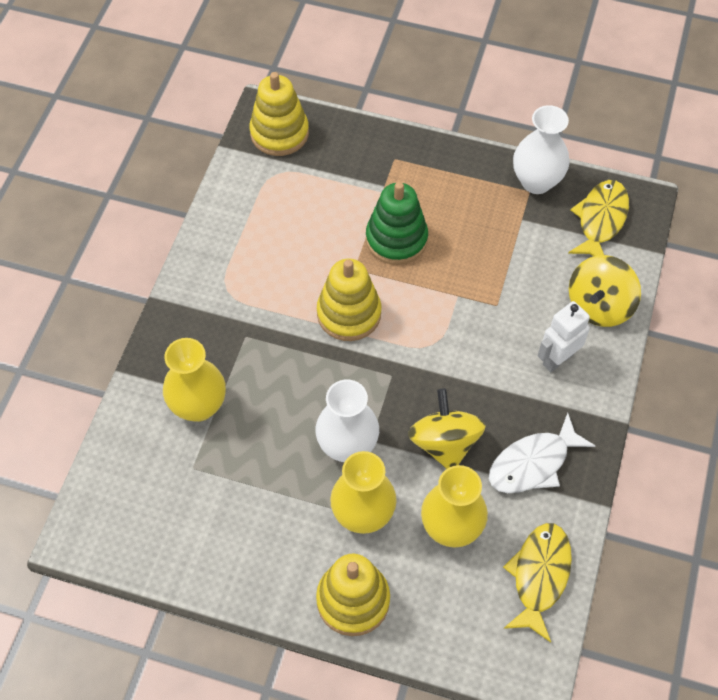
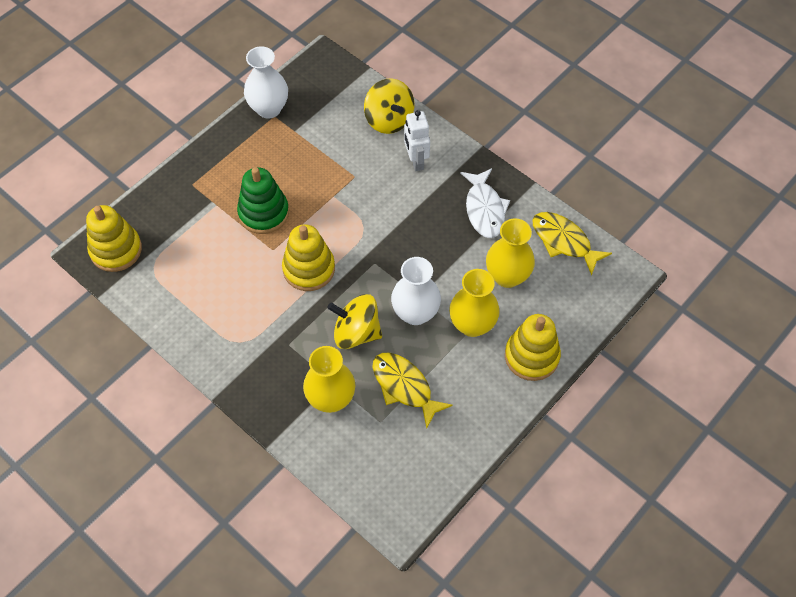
camera: 65 degrees left, 0 degrees up
(444, 443) = (444, 253): yellow spinning top -> yellow spinning top (356, 332)
(600, 220) = (323, 87): yellow fish -> yellow fish (404, 386)

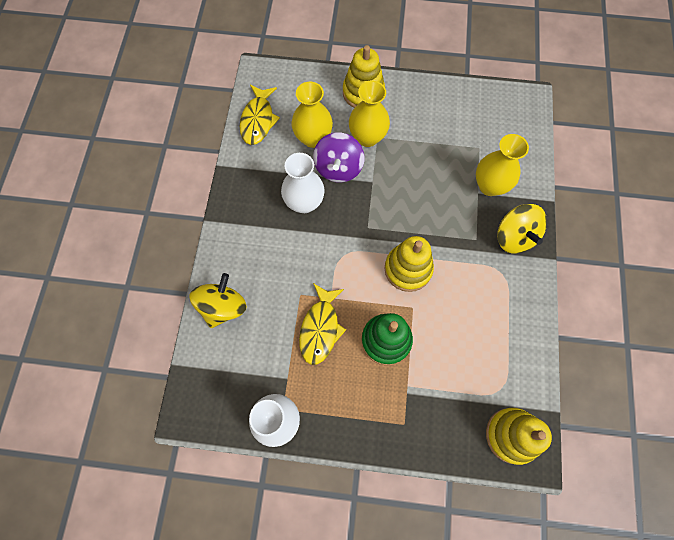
camera: 125 degrees left, 10 degrees up
(356, 332) = (431, 202): yellow spinning top -> yellow spinning top (514, 237)
(404, 386) = (444, 149): yellow fish -> yellow fish (320, 328)
(415, 313) = (386, 176): white vase -> white vase (304, 203)
(416, 161) = (253, 258): white robot -> none
(455, 277) = (338, 168): none -> purple spinning top
(484, 209) = (266, 183): white fish -> none

